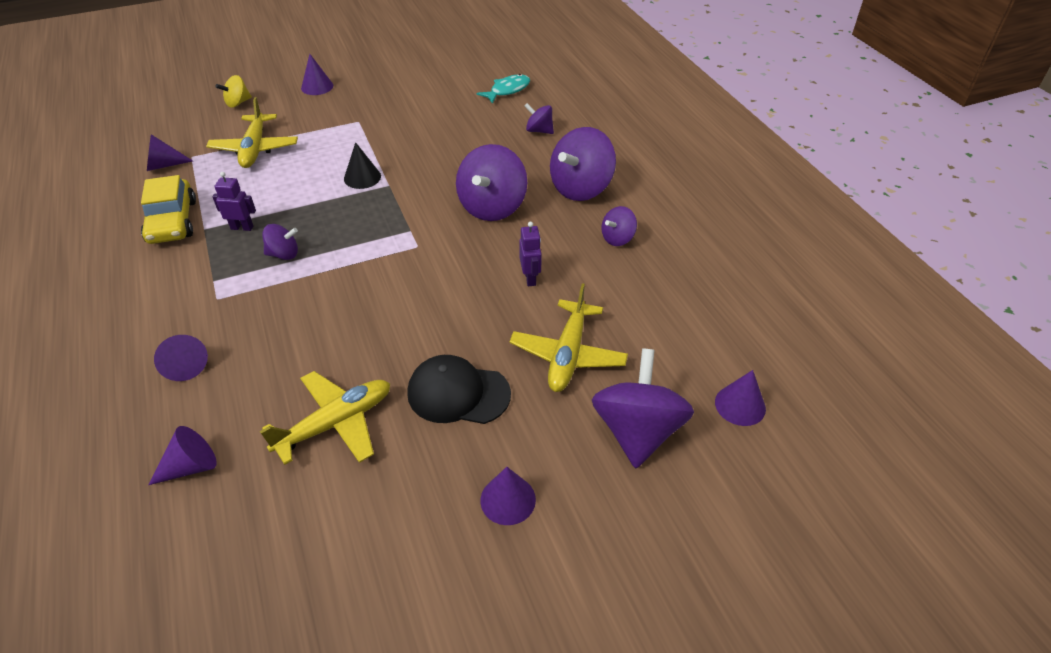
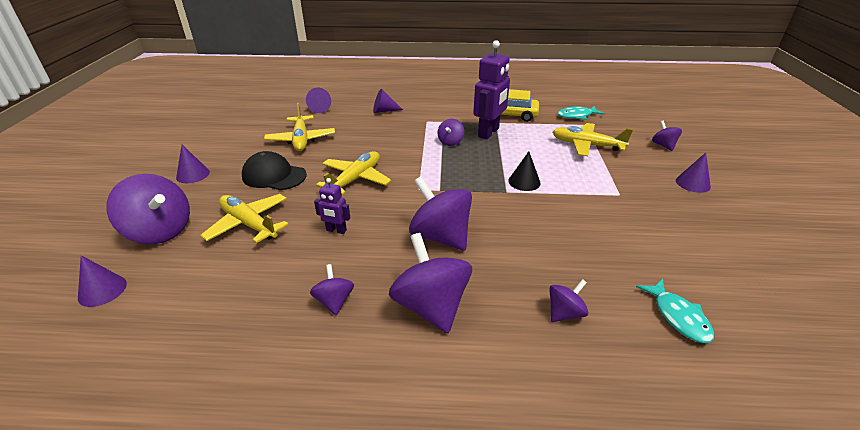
camera: 115 degrees right, 10 degrees down
(164, 165) = (576, 116): purple cone -> turquoise fish
(238, 103) = (663, 145): yellow spinning top -> purple spinning top
(242, 227) = (489, 133): purple robot -> purple robot, size x1.99
(423, 306) = (355, 179): none -> yellow plane
(458, 393) = (274, 176): black cap -> black cap turned 105 degrees counterclockwise

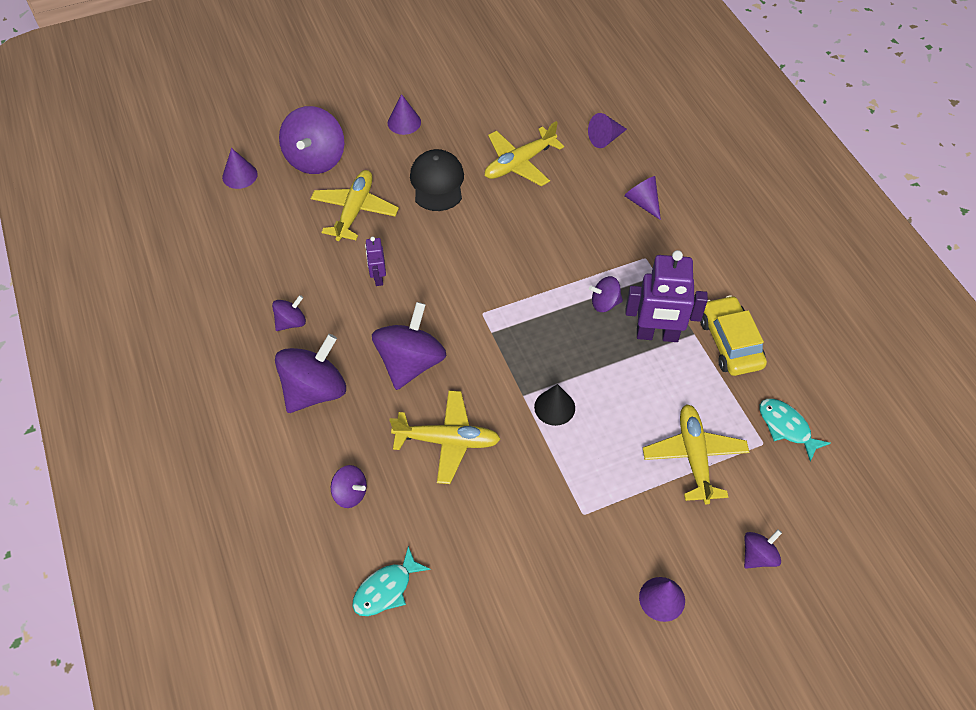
camera: 65 degrees right, 20 degrees up
(355, 179) = (469, 251): yellow plane -> yellow plane (448, 441)

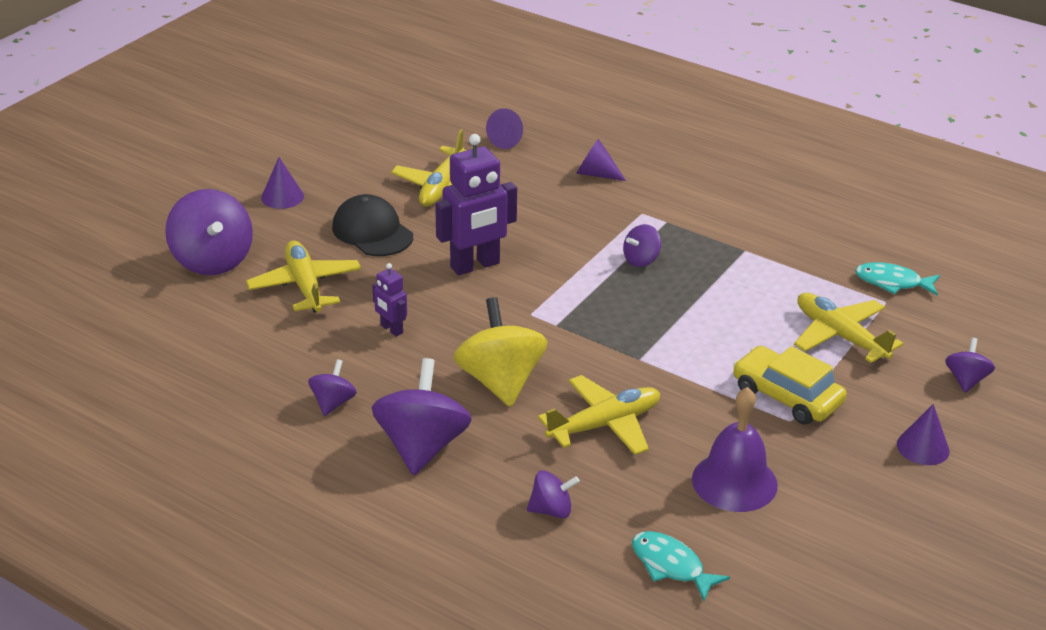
camera: 35 degrees left, 20 degrees down
(239, 175) = (134, 306): purple cone -> none
(386, 589) = (671, 566): turquoise fish -> turquoise fish turned 120 degrees clockwise
(410, 363) = (500, 381): purple spinning top -> yellow spinning top
(493, 544) = (734, 481): none -> purple bell
(554, 407) = (679, 355): black cone -> none
(657, 335) = (714, 264): purple robot -> purple robot (475, 265)
(730, 343) = (782, 244): yellow car -> yellow car (786, 396)

